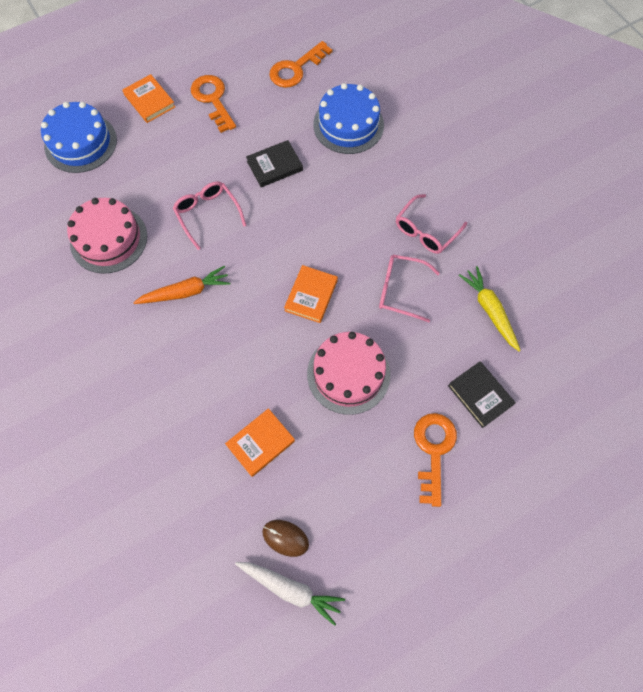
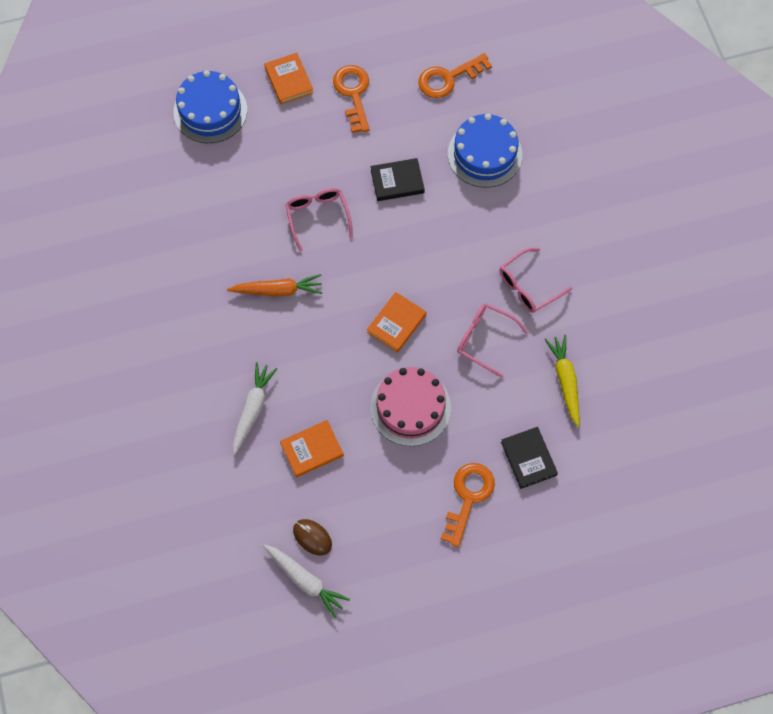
camera: 15 degrees right, 0 degrees up
(108, 239) = (216, 219): pink cake -> none
(189, 416) = (253, 409): none -> white carrot

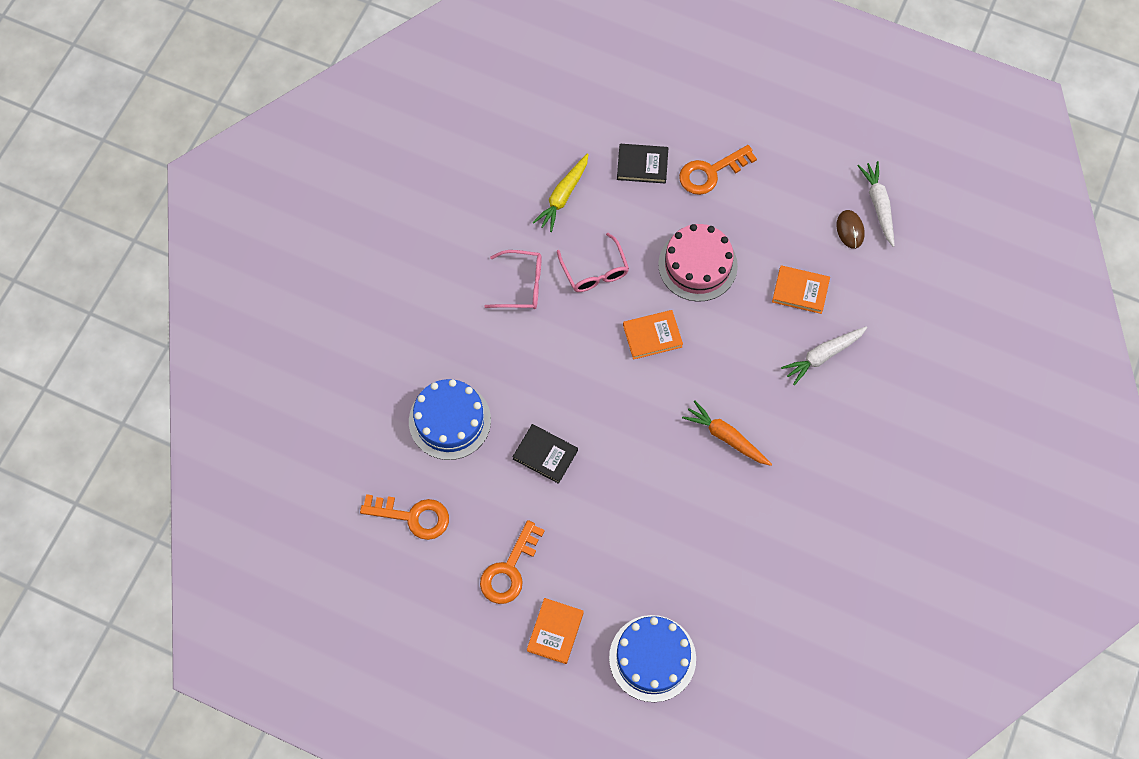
camera: 140 degrees left, 0 degrees up
(318, 217) = (640, 475): pink glasses -> none
(528, 458) = (642, 165): black book -> black book turned 75 degrees clockwise

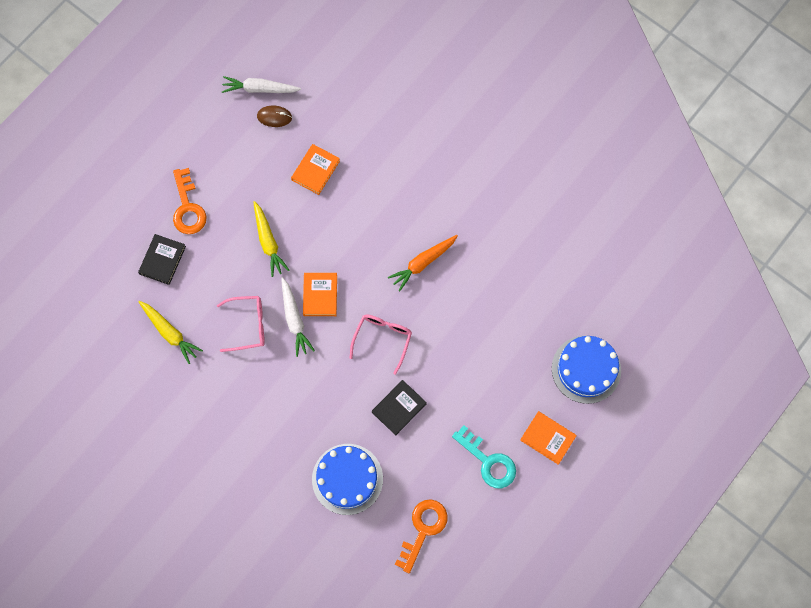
camera: 75 degrees left, 5 degrees up
(509, 569) = (488, 461): orange key -> turquoise key
(520, 285) = (242, 389): pink glasses -> pink glasses (382, 340)
(697, 265) = (268, 242): pink cake -> yellow carrot
(823, 356) = (375, 170): white carrot -> white carrot (294, 320)

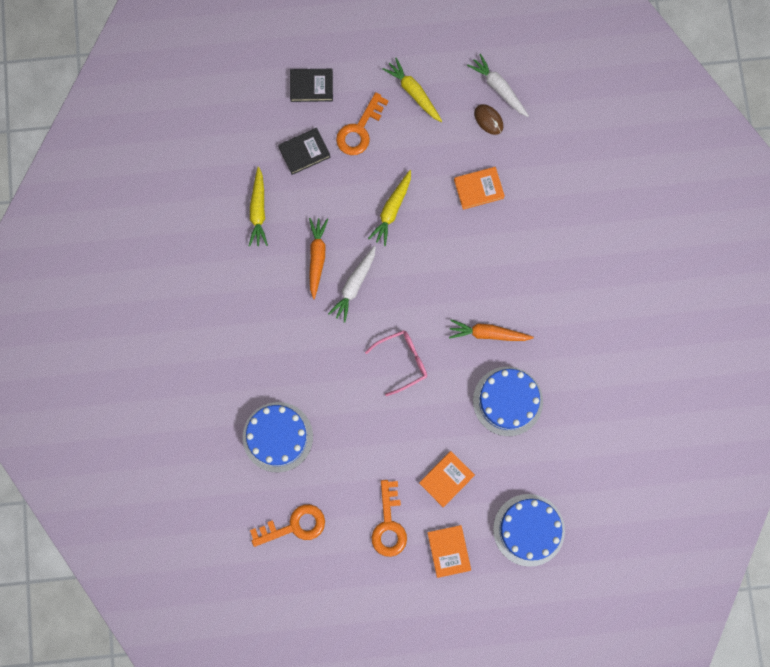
camera: 45 degrees right, 5 degrees up
(201, 146) = (413, 92): none -> yellow carrot
(247, 325) = (317, 257): pink glasses -> orange carrot
(320, 295) = (390, 285): orange book -> orange book (446, 479)
(399, 408) = (364, 422): black book -> black book (311, 86)
(483, 296) = (507, 401): none -> blue cake
(488, 461) = (389, 524): turquoise key -> orange key

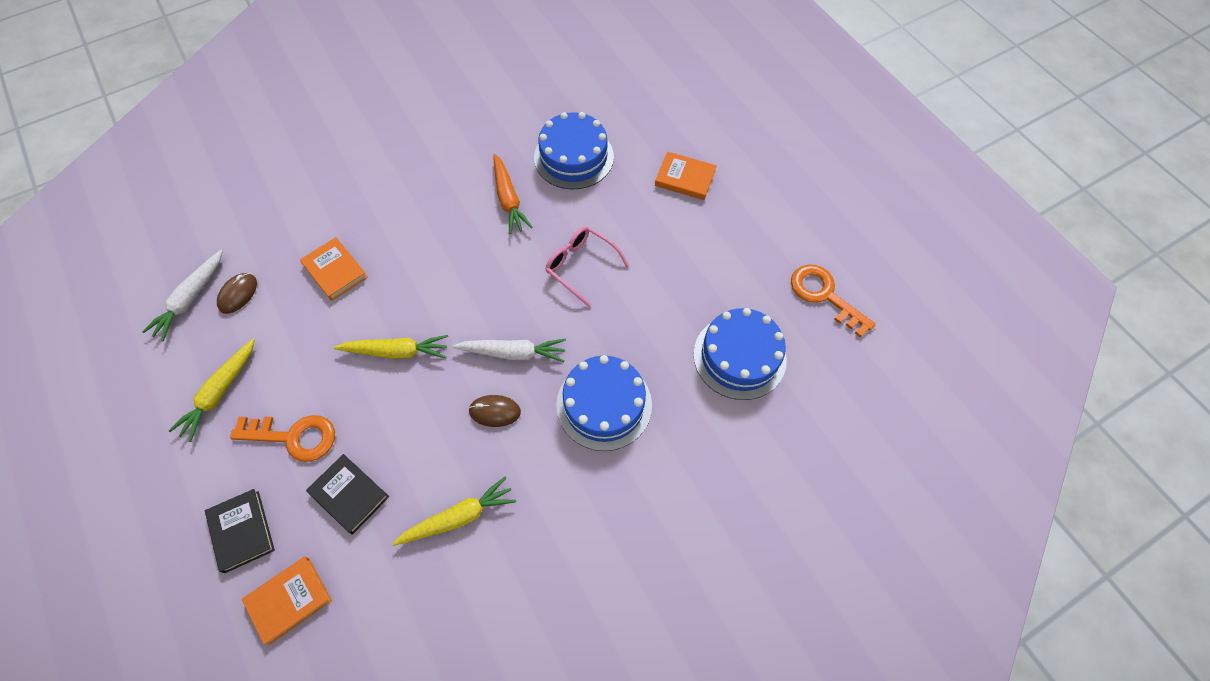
camera: 115 degrees left, 15 degrees down
(317, 257) = (495, 411): orange carrot -> brown mouse
(389, 524) = (763, 209): orange key -> none
(449, 551) = (754, 150): orange book -> orange book (289, 600)
(529, 530) = (691, 97): blue cake -> blue cake (604, 404)

